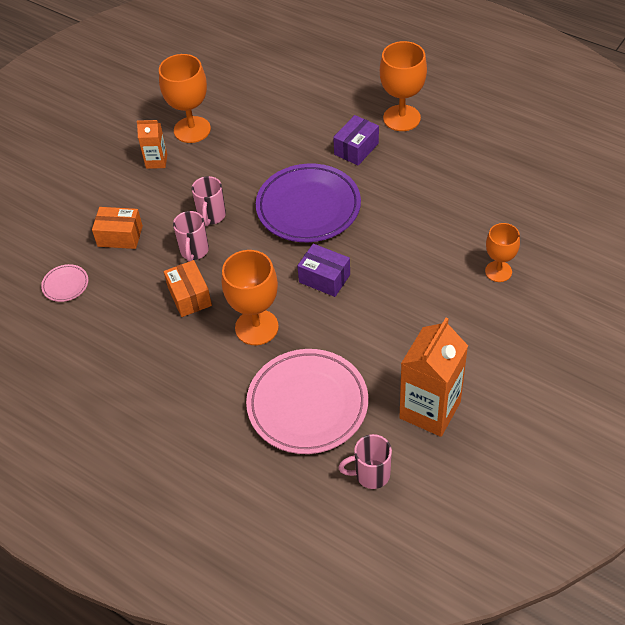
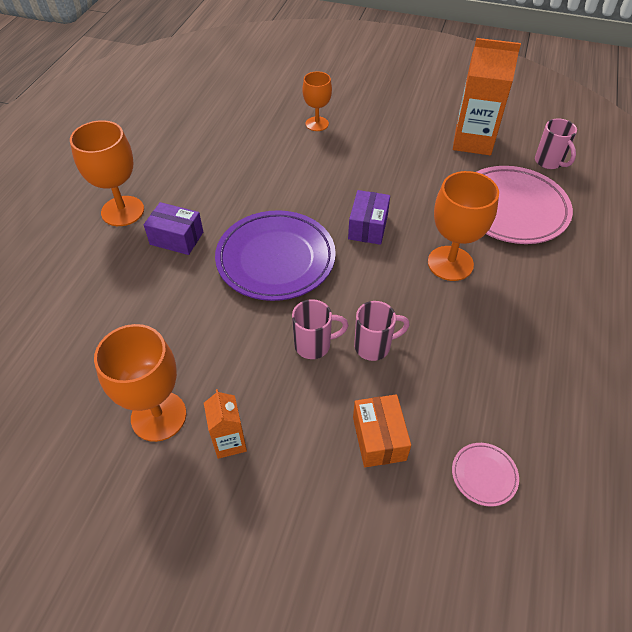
camera: 110 degrees left, 0 degrees up
(189, 296) = (439, 331): orange box -> none

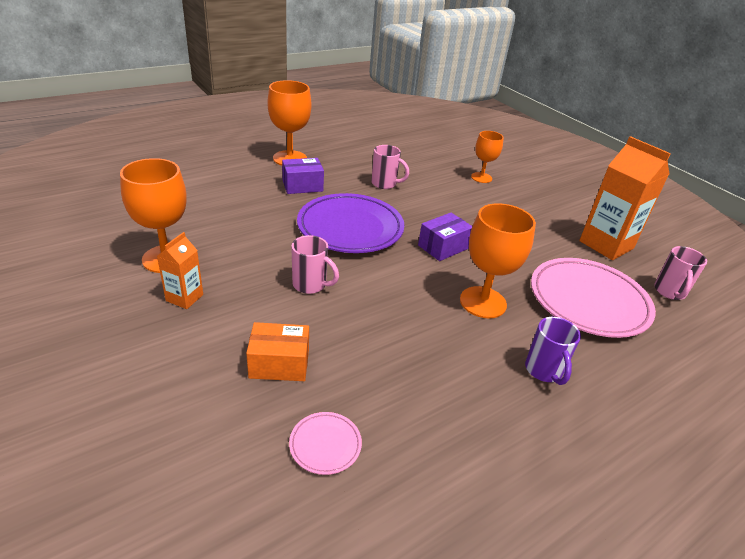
camera: 35 degrees right, 15 degrees down
(176, 238) = (302, 186): purple box -> purple box turned 75 degrees counterclockwise
(374, 346) = (352, 312): pink mug -> pink mug (385, 184)
(379, 438) = (279, 364): orange box -> orange box turned 60 degrees clockwise
(543, 296) = (544, 371): none -> purple mug

